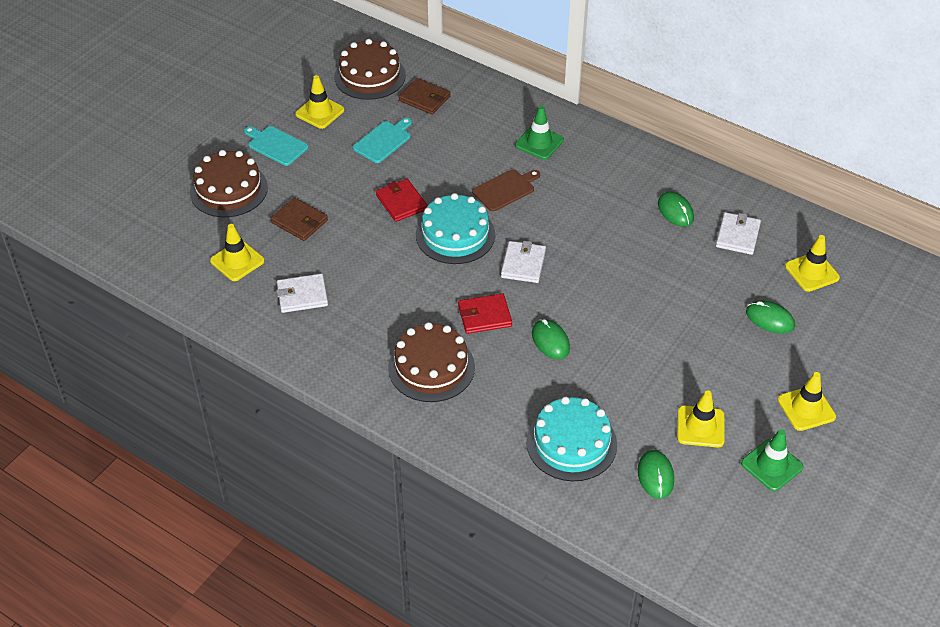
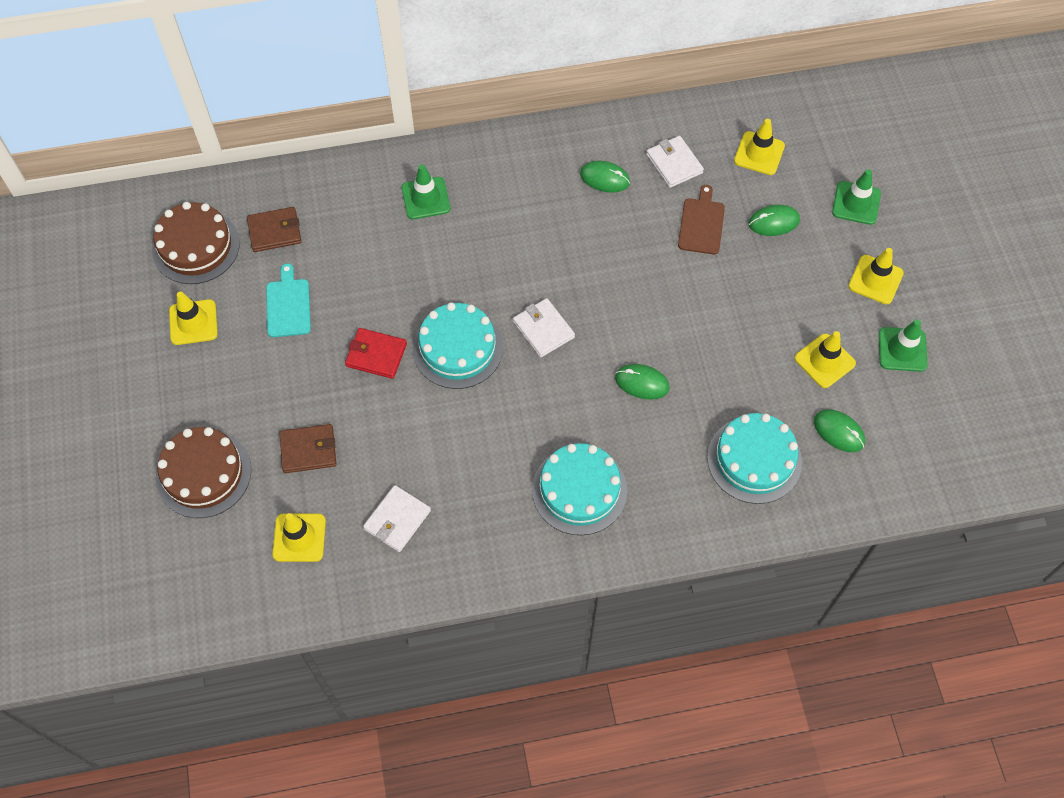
camera: 45 degrees left, 15 degrees up
(276, 145) = (192, 390): turquoise cutting board -> none
(431, 367) = (579, 490): brown cake -> turquoise cake
(484, 316) = (567, 405): red wallet -> none
(505, 189) = (449, 268): brown cutting board -> brown cutting board (701, 224)
(852, 352) = (856, 203): none -> green traffic cone

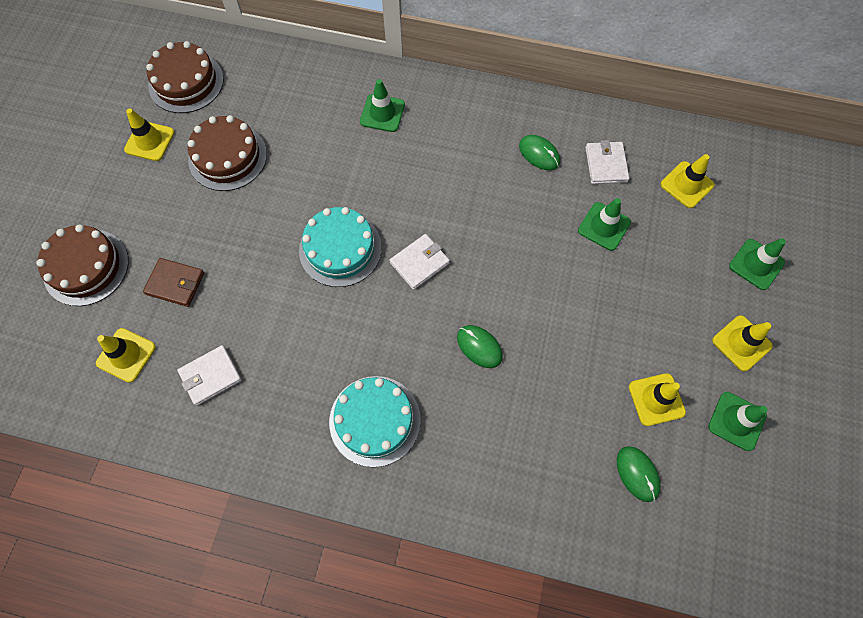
camera: 25 degrees right, 5 degrees up
(275, 231) = (251, 94): brown wallet -> none
(288, 305) = (227, 157): turquoise cutting board -> brown cake
(376, 355) = (272, 226): red wallet -> none
(543, 329) = (419, 263): white wallet -> white wallet turned 60 degrees clockwise
(701, 224) = (604, 226): brown cutting board -> green traffic cone
(754, 459) = (545, 464): turquoise cake -> none
(773, 222) = (670, 251): green mouse -> none

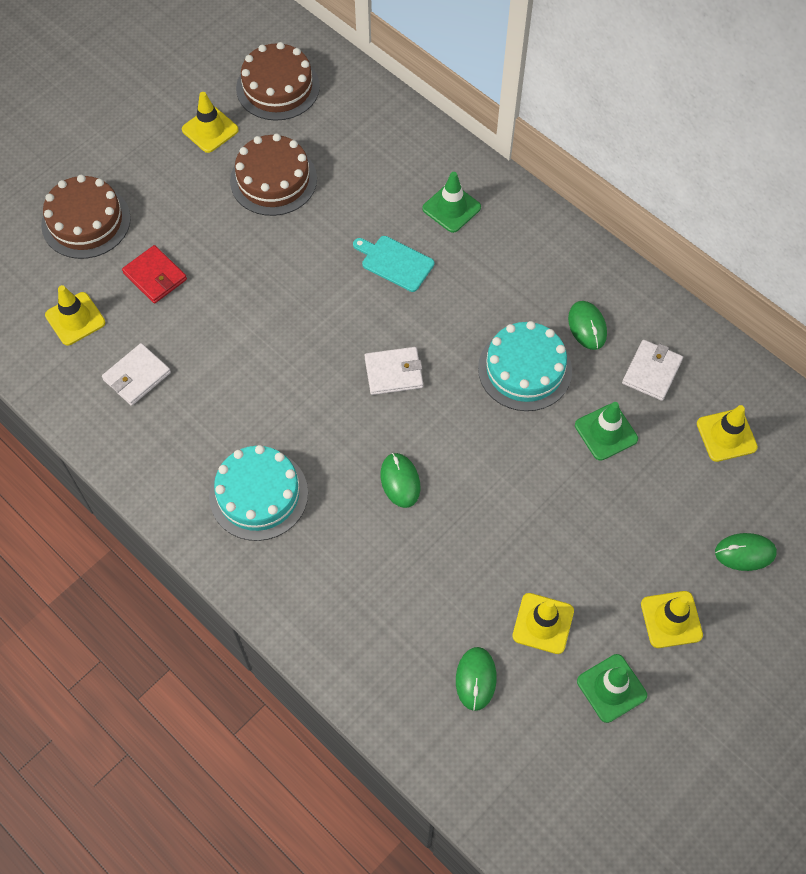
camera: 30 degrees right, 5 degrees down
(175, 283) = (155, 276): brown wallet -> red wallet
(211, 376) = (137, 376): white wallet -> white wallet turned 45 degrees counterclockwise
(340, 249) = (326, 321): turquoise cake -> turquoise cake (525, 369)
(365, 176) = (395, 262): none -> turquoise cutting board
(756, 264) = (745, 553): green traffic cone -> green mouse

